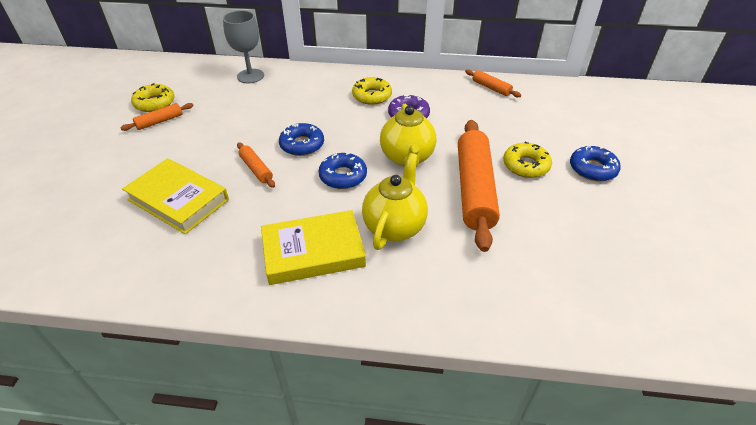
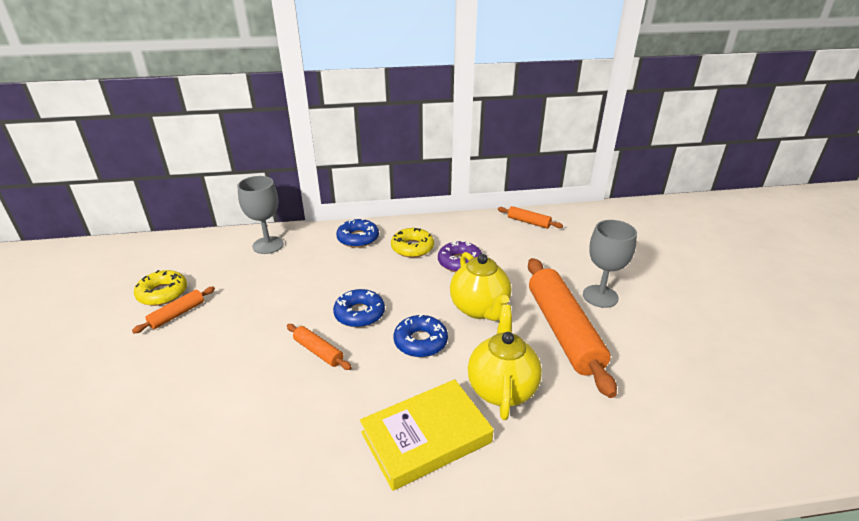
camera: 15 degrees left, 10 degrees down
(178, 199) = (237, 407): yellow book -> none
(526, 165) = (600, 296): yellow donut -> grey goblet
(592, 169) = (663, 289): blue donut -> blue donut (358, 238)

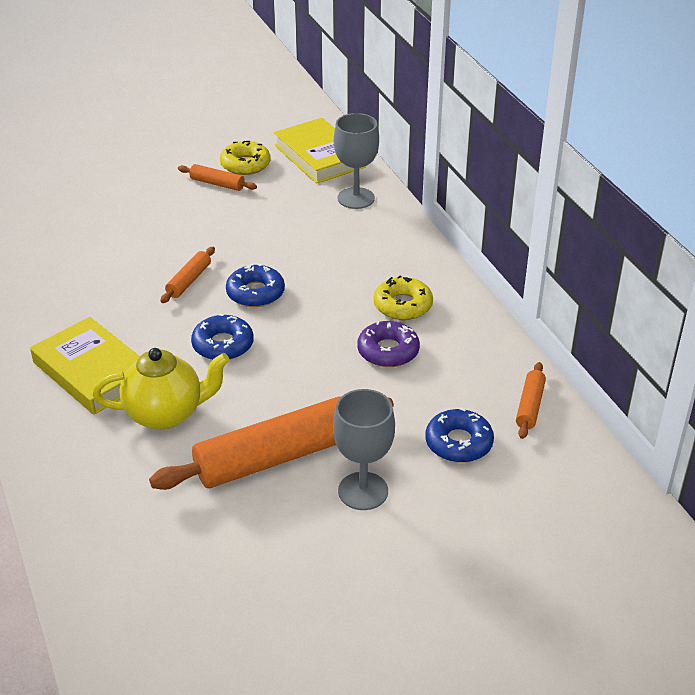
camera: 75 degrees right, 5 degrees up
(192, 252) = (319, 156): none -> yellow book
(358, 238) = (403, 258): blue donut -> blue donut (458, 443)
(480, 309) = (295, 381): yellow teapot -> none

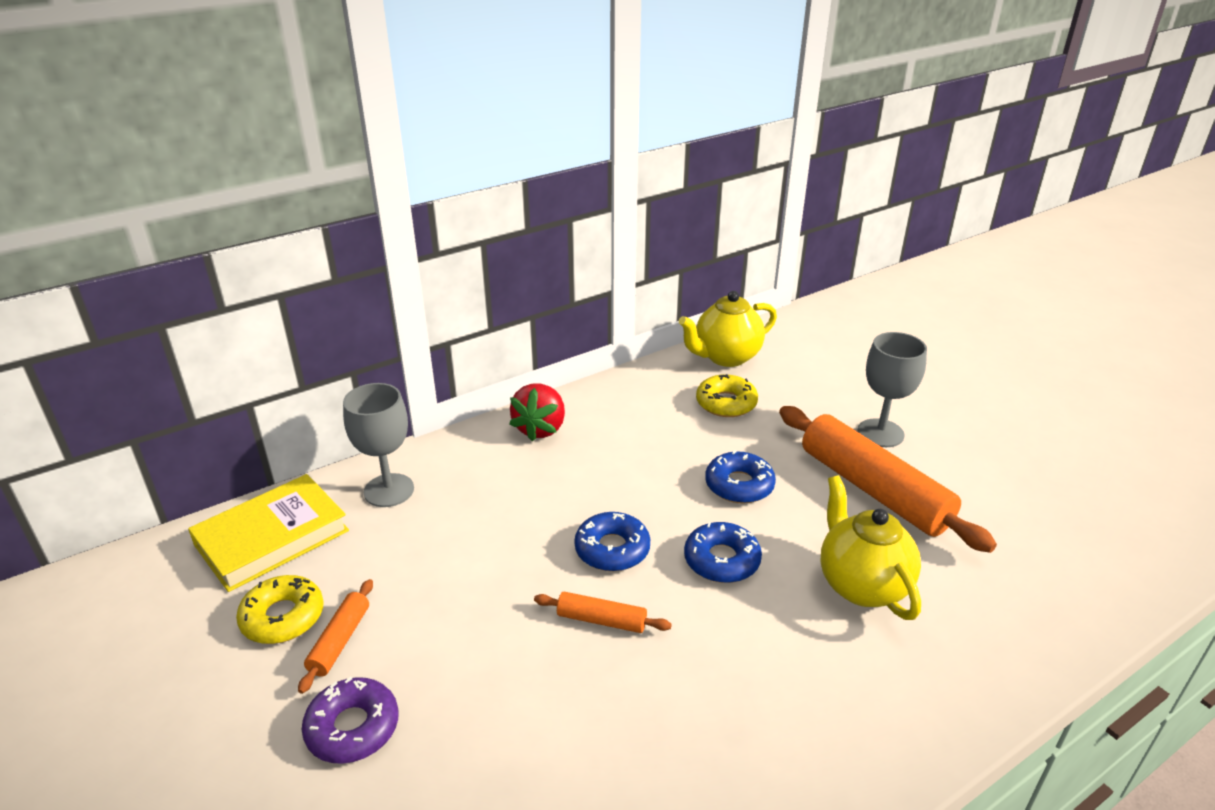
camera: 100 degrees left, 5 degrees down
(92, 371) = (825, 677): yellow book -> none
(388, 351) = (684, 437): purple donut -> purple donut (352, 728)
(403, 305) = (605, 434): yellow donut -> yellow donut (726, 403)
(419, 271) = (540, 428): none -> red strawberry
(458, 443) = (791, 389): blue donut -> blue donut (739, 485)
(530, 406) = (726, 357): orange rolling pin -> yellow teapot

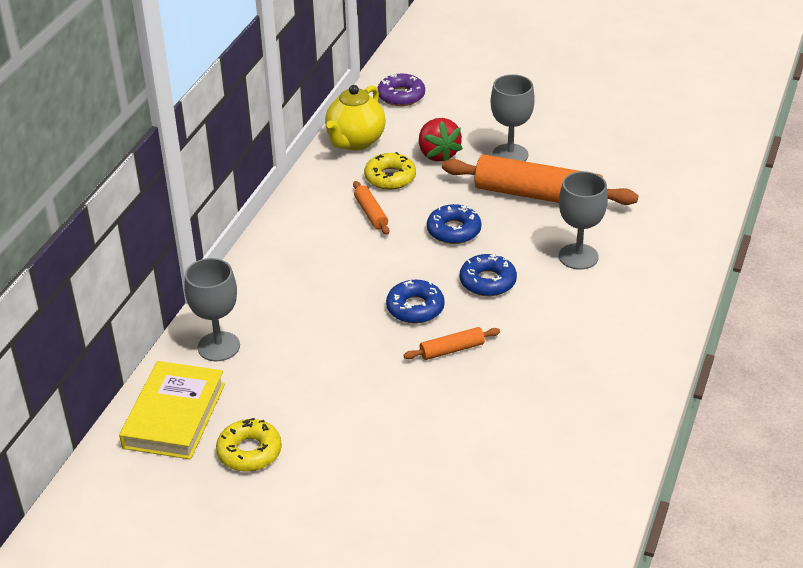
camera: 35 degrees left, 5 degrees up
(339, 641) = (305, 443): orange rolling pin -> orange rolling pin (371, 213)
(352, 728) = (371, 477): purple donut -> purple donut (401, 96)
(540, 428) = (277, 254): red strawberry -> red strawberry (438, 154)
(861, 585) = (578, 256): yellow teapot -> grey goblet

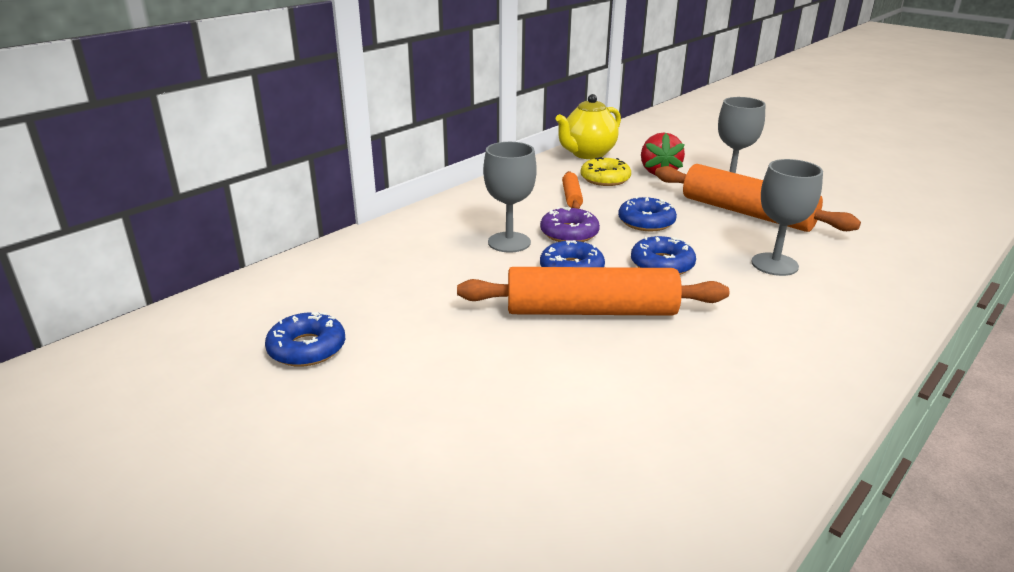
camera: 20 degrees right, 10 degrees down
(174, 415) = (264, 300): yellow book -> none
(218, 346) = (356, 258): grey goblet -> grey goblet (509, 242)
(249, 452) = (307, 348): yellow donut -> blue donut
(401, 96) = (645, 136): purple donut -> purple donut (569, 233)
(452, 350) = (591, 311): orange rolling pin -> orange rolling pin, size x2.20

